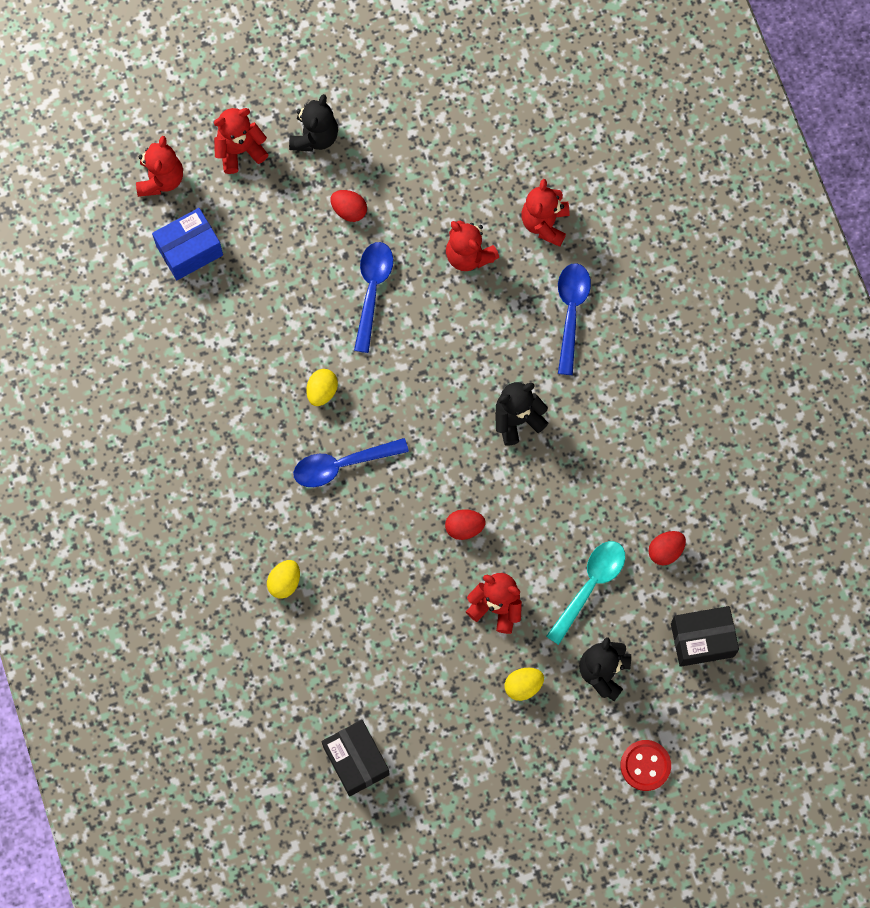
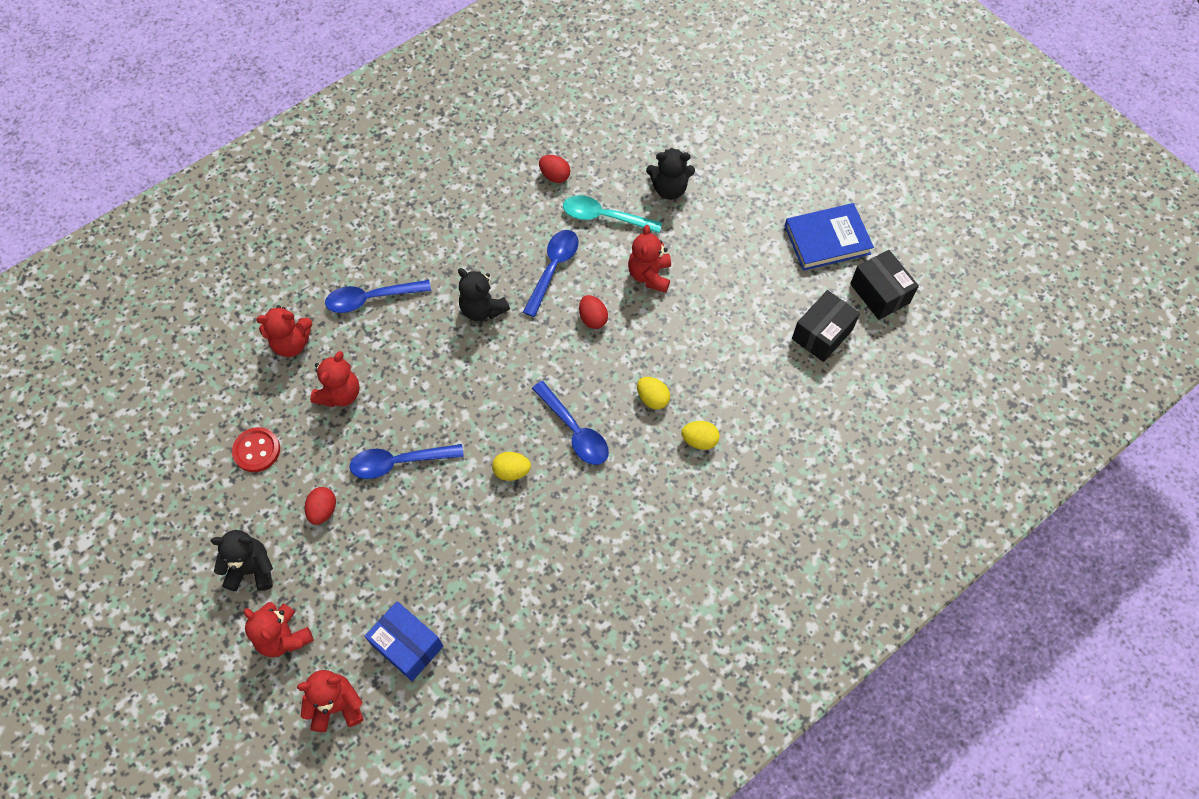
camera: 110 degrees left, 10 degrees down
(471, 821) = (827, 240): none -> blue book
(523, 686) = (705, 238): yellow egg -> yellow egg (652, 399)
(542, 508) = (553, 268): none -> blue spoon
(645, 765) = (727, 143): red button -> red button (257, 450)
(702, 640) = (615, 134): black box -> black box (879, 293)

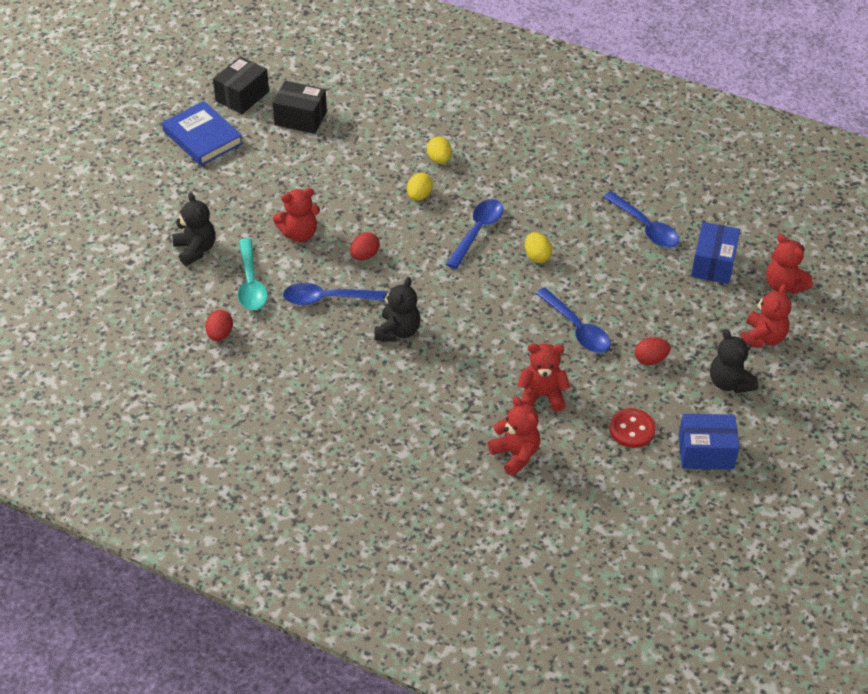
camera: 115 degrees left, 15 degrees down
(192, 501) = (706, 452): none -> blue box
(371, 299) = (434, 416): blue spoon -> blue spoon (645, 227)

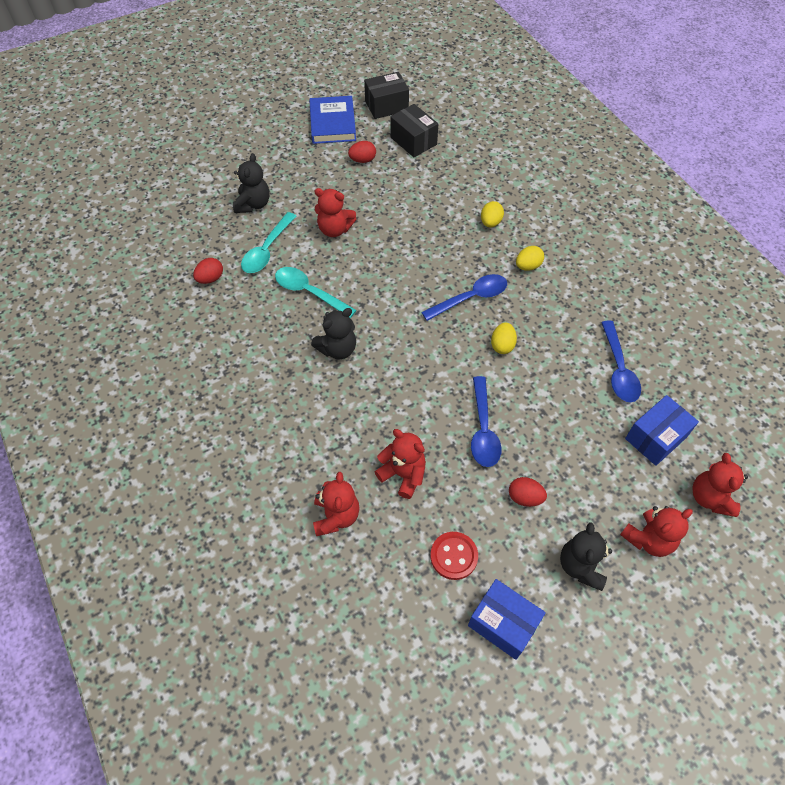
camera: 35 degrees right, 10 degrees up
(327, 299) = (309, 292): blue spoon -> turquoise spoon
(364, 255) = (367, 272): red egg -> red egg (362, 160)
(419, 196) = (450, 244): yellow egg -> yellow egg (528, 266)

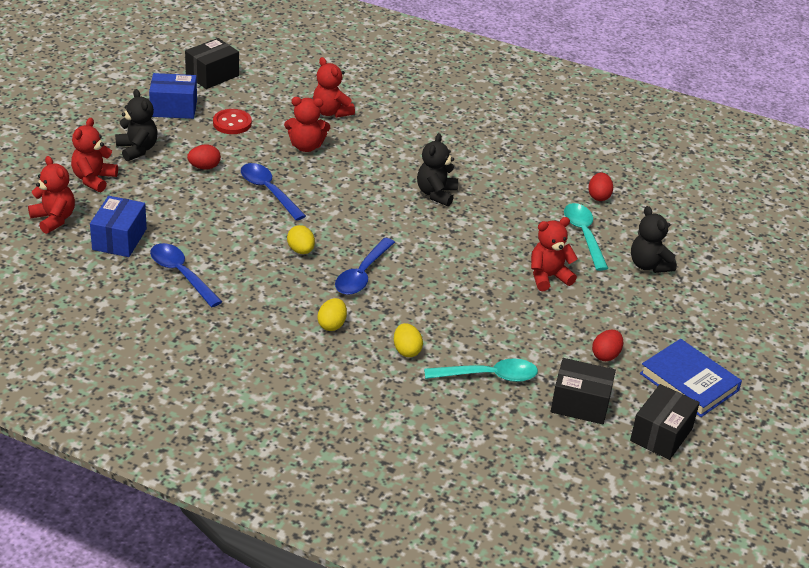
camera: 140 degrees right, 20 degrees down
(309, 292) = (507, 220): turquoise spoon -> turquoise spoon (489, 376)
(419, 670) = (212, 75): none -> black box

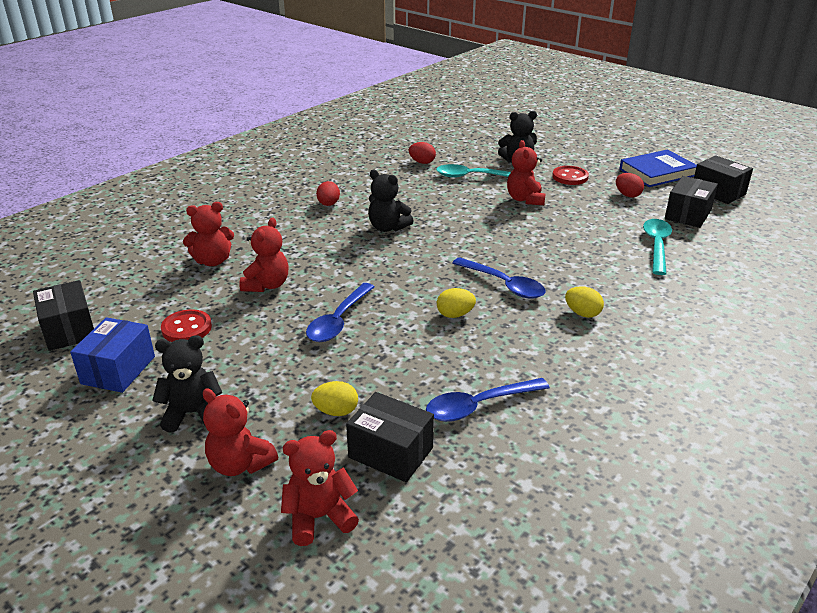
camera: 70 degrees left, 5 degrees down
(119, 239) = (390, 452): blue box -> black box
(204, 167) = (266, 361): red egg -> red egg (328, 204)
(268, 191) = (338, 321): blue spoon -> blue spoon turned 45 degrees counterclockwise
(406, 350) = (623, 279): yellow egg -> yellow egg (336, 411)
(628, 308) = (570, 177): none -> red button

